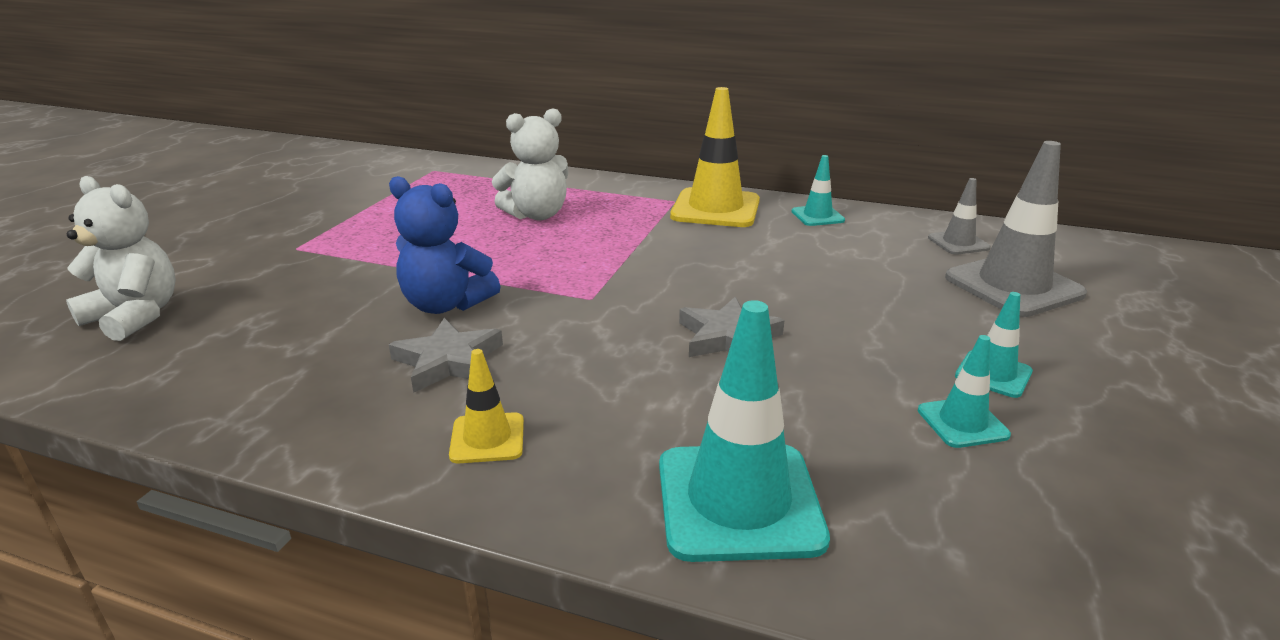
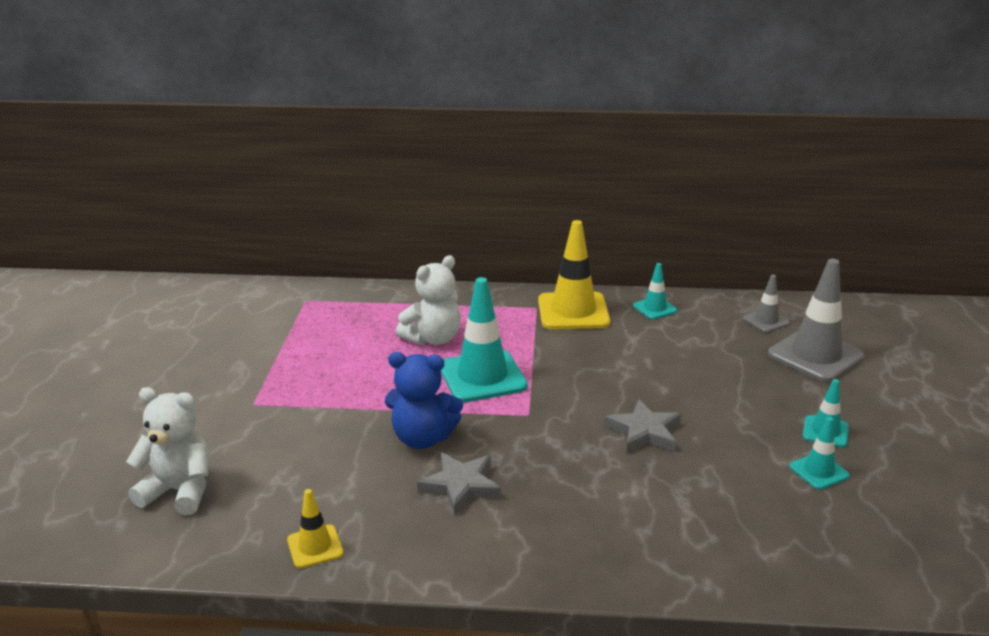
camera: 15 degrees left, 0 degrees up
(487, 438) = (530, 539): yellow traffic cone -> yellow traffic cone (315, 547)
(738, 501) = (711, 550): turquoise traffic cone -> turquoise traffic cone (482, 377)

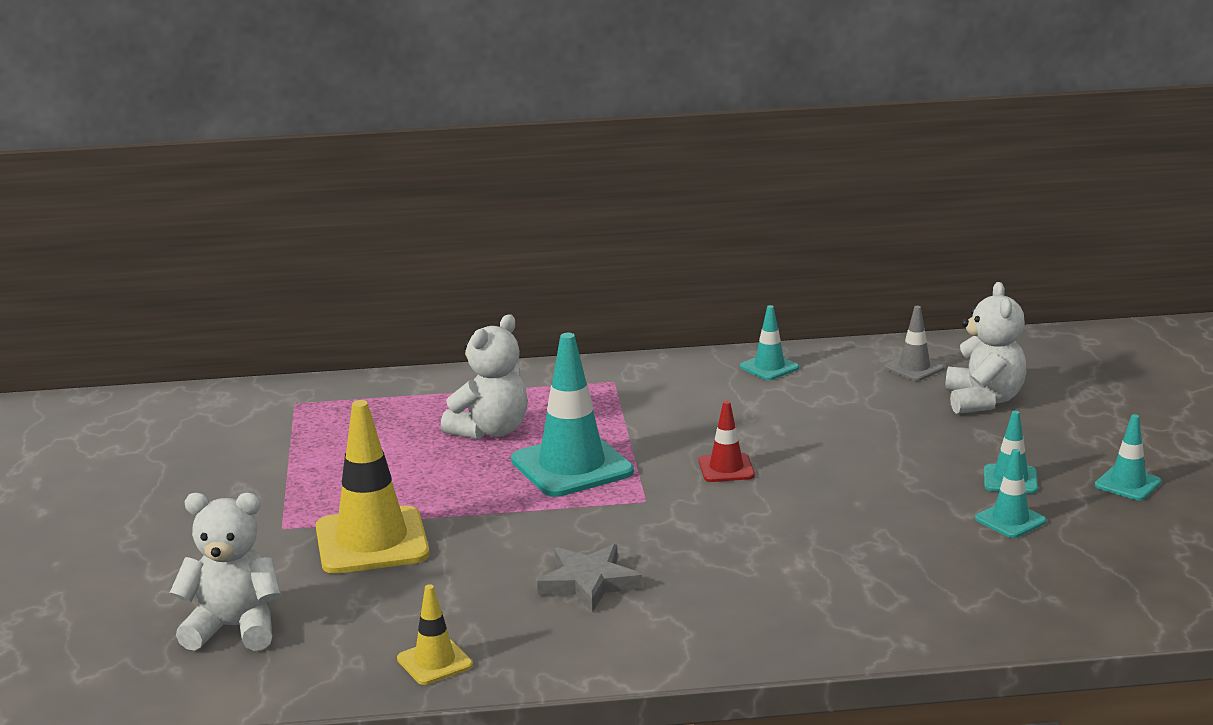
camera: 10 degrees left, 5 degrees down
(422, 438) = (521, 540): blue teddy bear -> none
(573, 311) = (664, 381): yellow traffic cone -> yellow traffic cone (372, 541)
(599, 393) = (726, 468): none -> red traffic cone
(644, 432) = (795, 503): grey star -> none
(815, 356) = (983, 401): grey traffic cone -> white teddy bear
(925, 448) = (1127, 484): none -> turquoise traffic cone

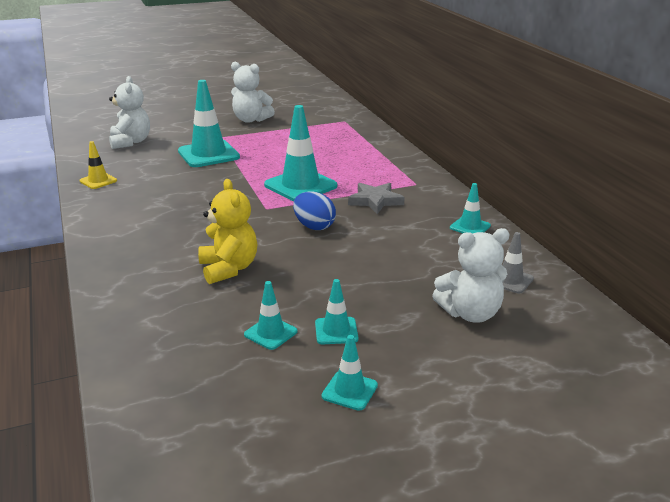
camera: 75 degrees right, 5 degrees up
(372, 541) = (208, 154): yellow traffic cone -> turquoise traffic cone
(490, 431) = (334, 162): white teddy bear -> white teddy bear (251, 120)
(589, 583) = (172, 204): grey star -> grey star (375, 201)
(726, 468) = (314, 226): red traffic cone -> blue egg
(838, 540) = (229, 269): none -> yellow teddy bear

